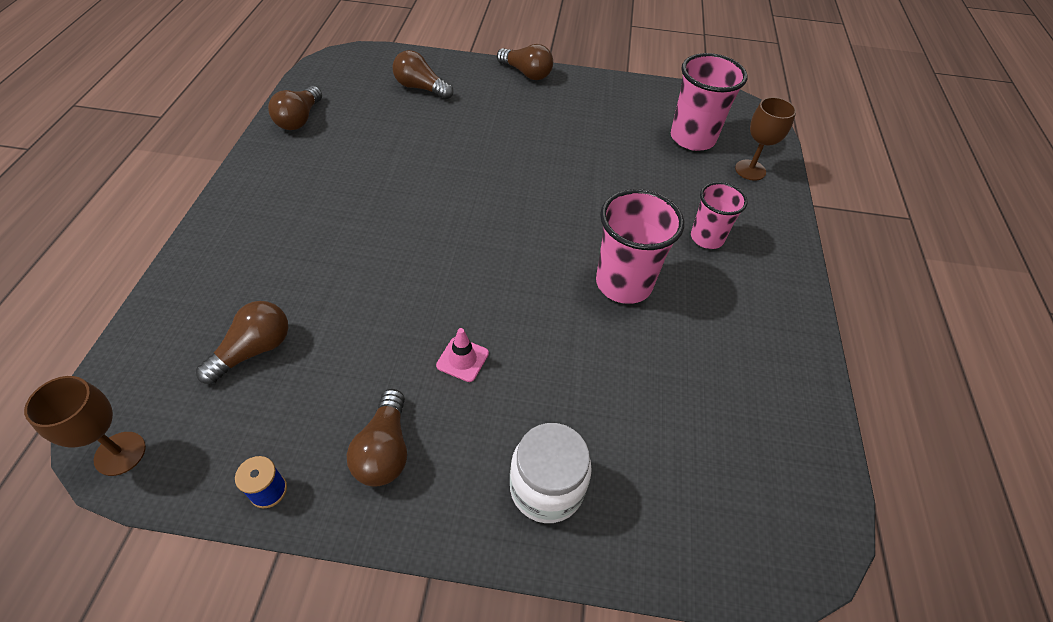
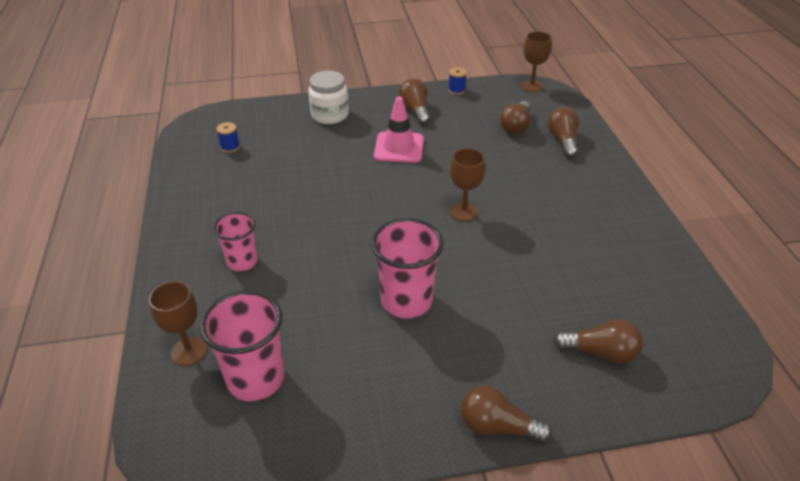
camera: 165 degrees right, 10 degrees down
(299, 119) = (669, 271): brown light bulb -> brown light bulb (562, 141)
(440, 229) = (463, 212): none -> brown goblet
(462, 359) = (399, 148): pink traffic cone -> pink traffic cone, size x1.81
(623, 283) = (309, 210): pink cup -> pink cup (406, 301)
(735, 448) = (230, 147): none -> blue spool

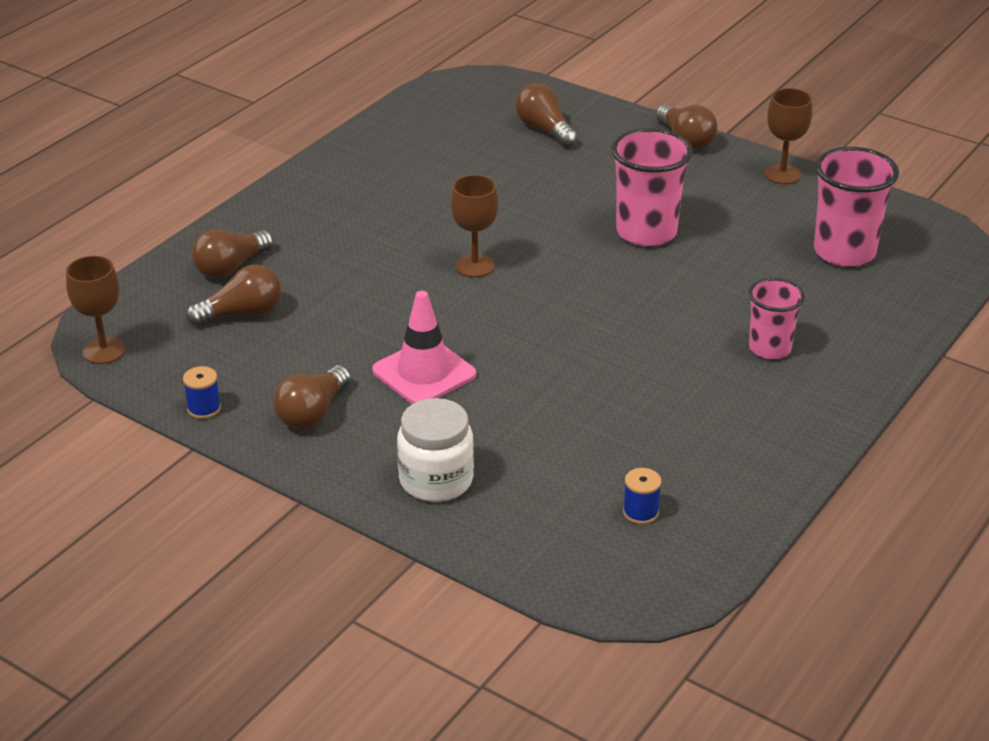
camera: 135 degrees left, 5 degrees down
(189, 351) = (890, 301): brown goblet -> brown goblet (782, 174)

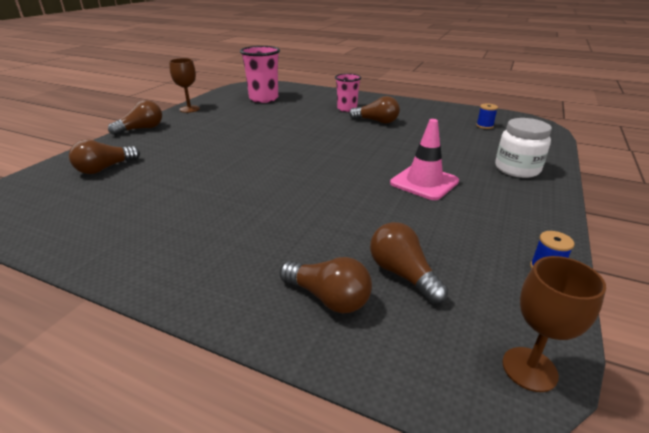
camera: 100 degrees left, 5 degrees down
(312, 413) = (500, 216): brown light bulb -> brown light bulb (376, 121)
(475, 266) = (295, 177): brown goblet -> none
(646, 232) = (248, 134): pink cup -> none

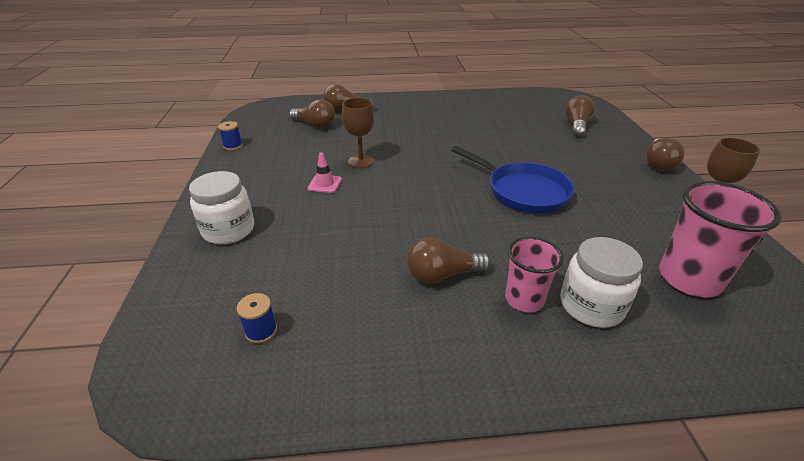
camera: 150 degrees right, 5 degrees up
(269, 139) = (523, 191): none -> blue pan
(320, 102) = (591, 306): none -> white jar
(424, 182) = (325, 184): pink traffic cone -> pink traffic cone, size x0.55
(529, 369) = (253, 112): brown goblet -> brown goblet (361, 161)

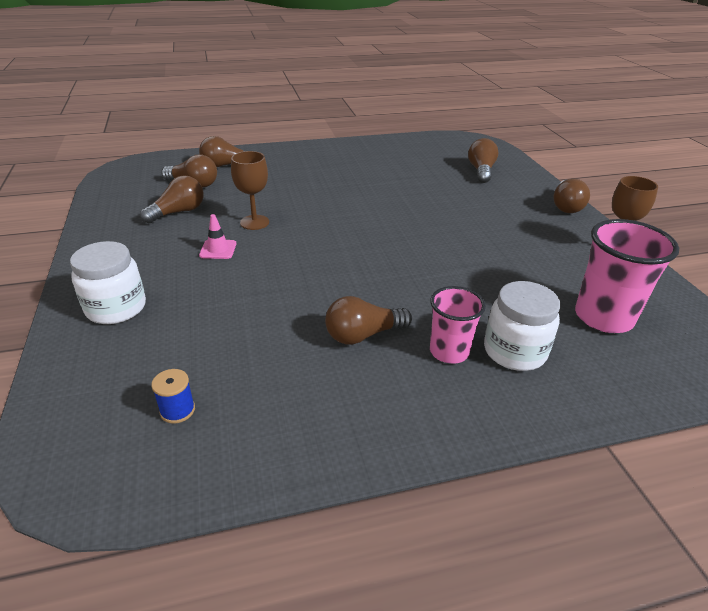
camera: 10 degrees left, 0 degrees up
(233, 146) = (100, 213): blue spool -> none
(297, 148) = (178, 212): none -> brown light bulb
(523, 191) = (434, 243): blue pan -> none

